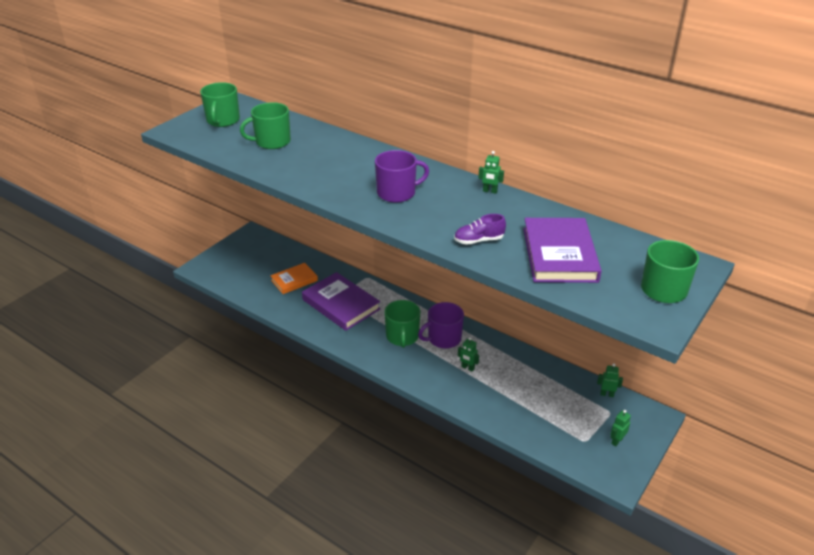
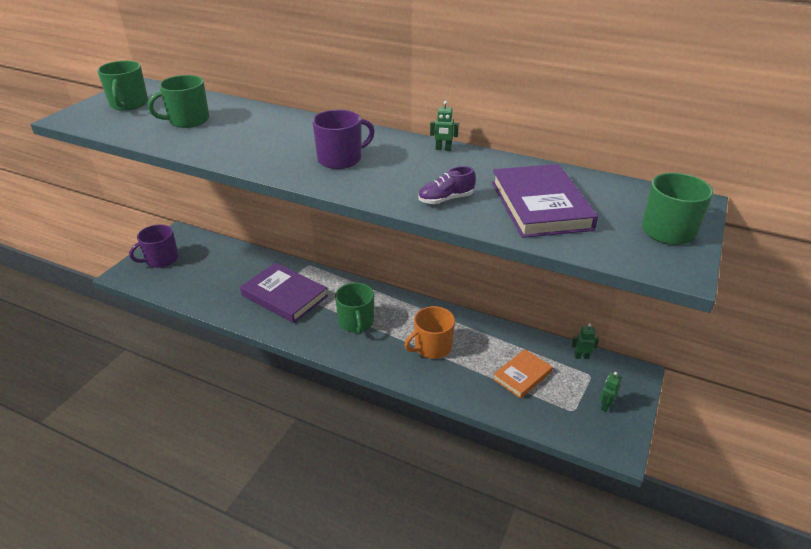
camera: 10 degrees left, 0 degrees up
(294, 280) = (230, 276): orange book -> orange book (522, 375)
(443, 338) = (400, 319): purple mug -> purple mug (161, 259)
(467, 368) = (432, 347): green robot -> orange mug

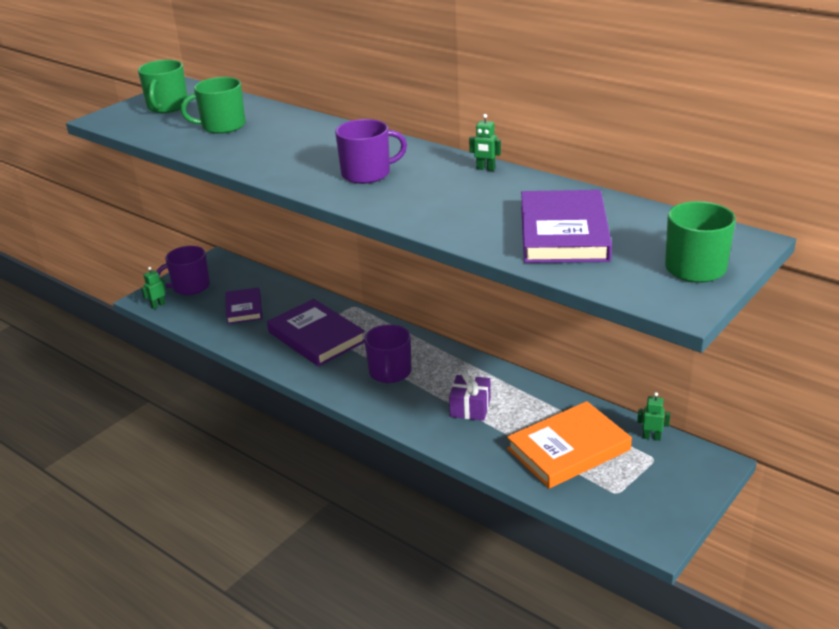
camera: 15 degrees right, 5 degrees down
(214, 275) = (244, 308): none -> purple book
(356, 322) = (390, 372): green mug -> purple mug
(432, 347) = (470, 407): orange mug -> purple gift
(446, 199) = (461, 220): purple shoe -> none
(522, 375) = (568, 449): orange book -> orange book, size x1.64
(605, 406) = (659, 492): green robot -> green robot (158, 305)

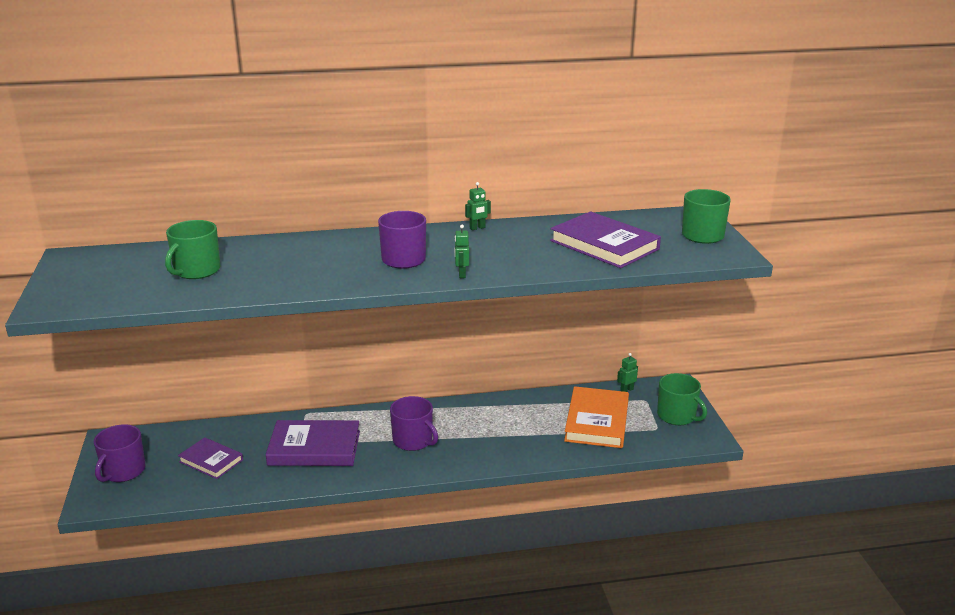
camera: 50 degrees left, 5 degrees down
(158, 305) = (116, 501): green robot -> green robot (461, 274)
(167, 106) = (96, 275): green mug -> green mug (677, 416)
(470, 407) = (503, 431): purple gift -> none

